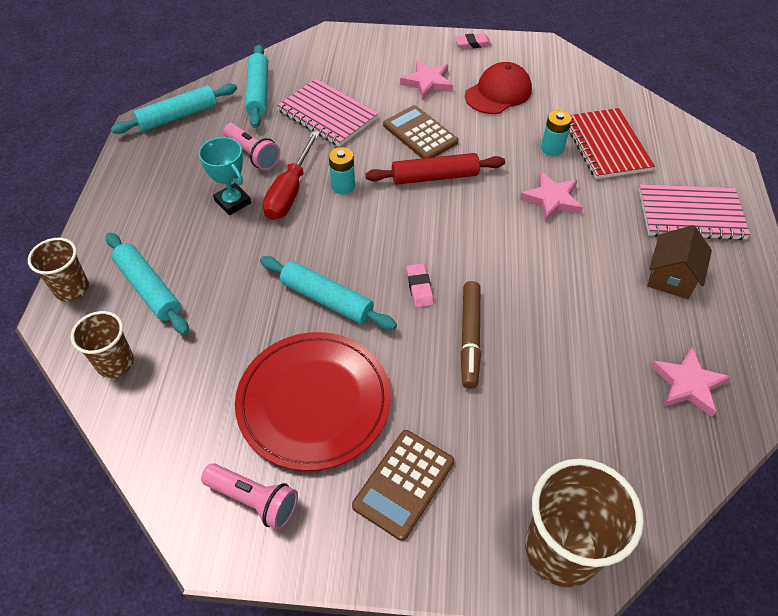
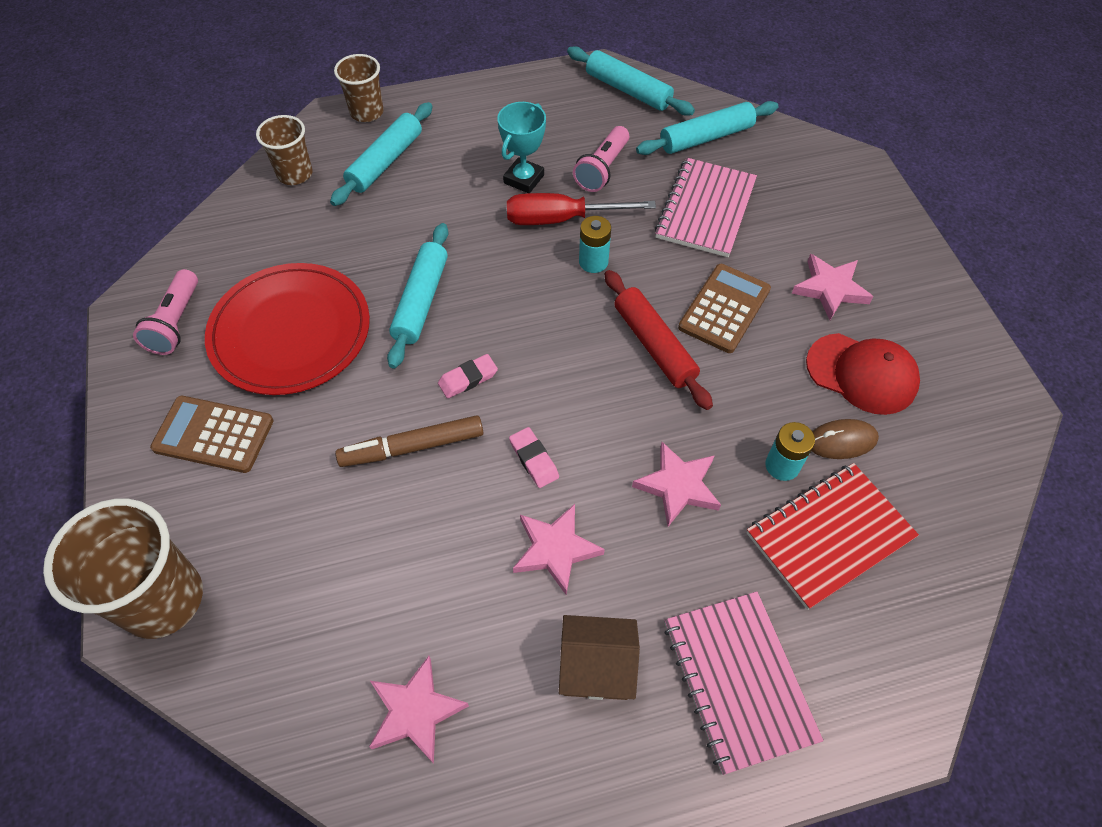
camera: 70 degrees right, 5 degrees up
(472, 44) = (952, 317): pink eraser -> pink eraser (534, 459)
(543, 118) = (841, 441): none -> brown mouse
(582, 275) = (555, 549): none -> pink star

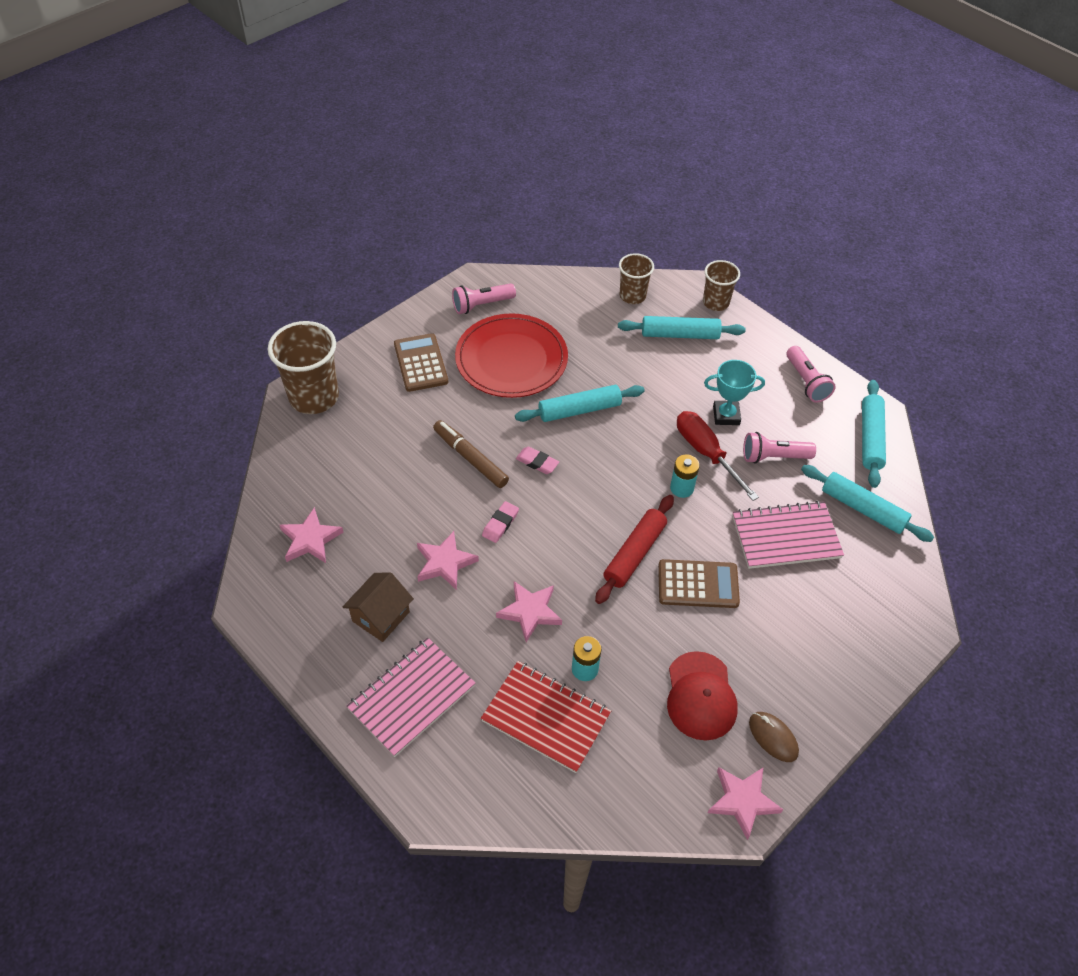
camera: 60 degrees right, 5 degrees down
(527, 99) = (806, 382): none -> pink flashlight
(596, 667) = (381, 616): brown house -> brown house turned 60 degrees clockwise
(830, 289) = (769, 648): pink star -> pink star (742, 801)
(841, 441) = (630, 701): brown mouse -> brown mouse (773, 737)

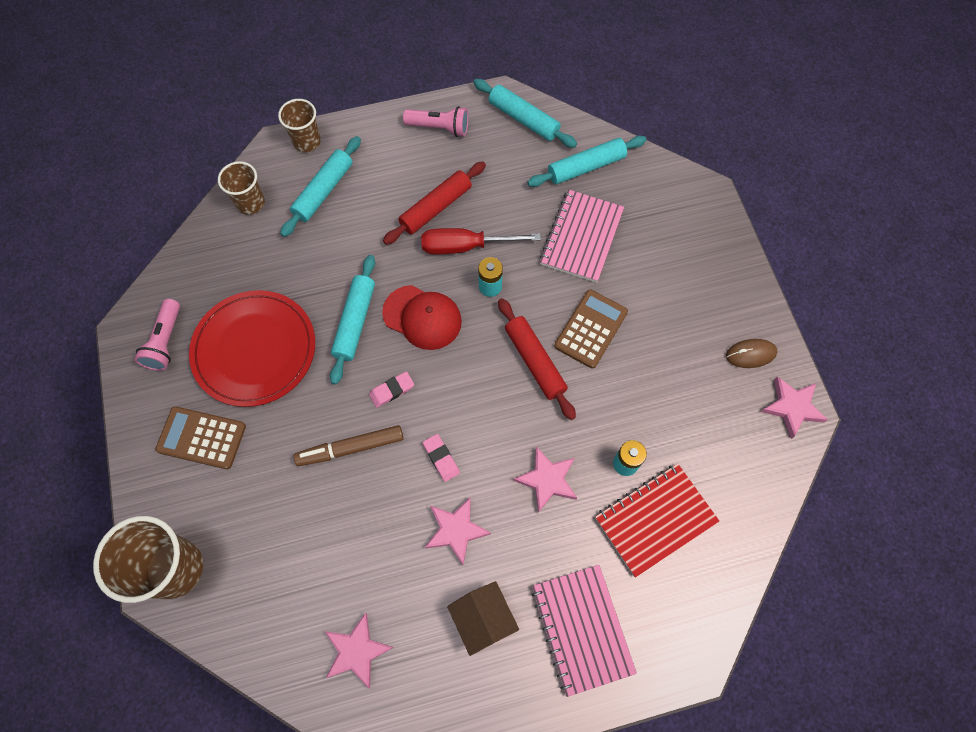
camera: 60 degrees left, 15 degrees up
(700, 696) = (692, 386): red cap -> red cap (422, 317)
(726, 415) = (436, 208): turquoise trophy -> red rolling pin
(773, 457) = (500, 198): pink flashlight -> none

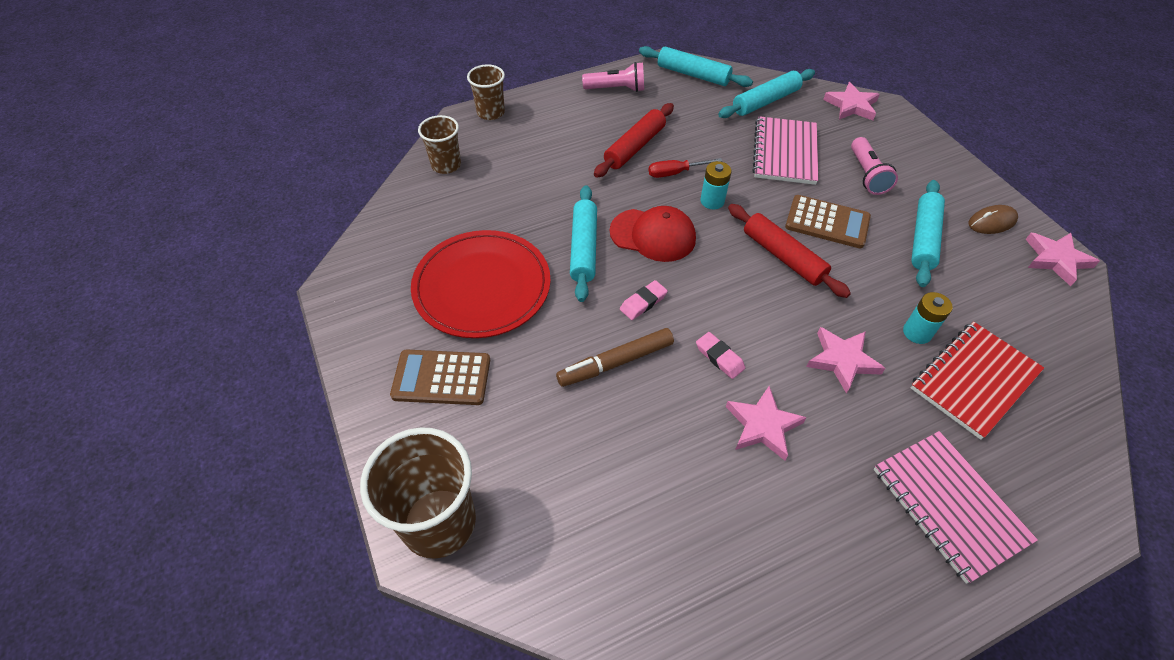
camera: 10 degrees left, 15 degrees down
(165, 341) = (380, 292): pink flashlight -> pink flashlight (867, 175)
(323, 191) = (518, 147): turquoise rolling pin -> turquoise rolling pin (923, 238)
(357, 651) = (693, 579): pink star -> pink star (851, 105)
(465, 246) = (675, 173): red screwdriver -> red screwdriver, size x0.63
(483, 619) = (831, 514): brown house -> none
(591, 329) = (827, 222): brown calculator -> brown calculator turned 90 degrees clockwise

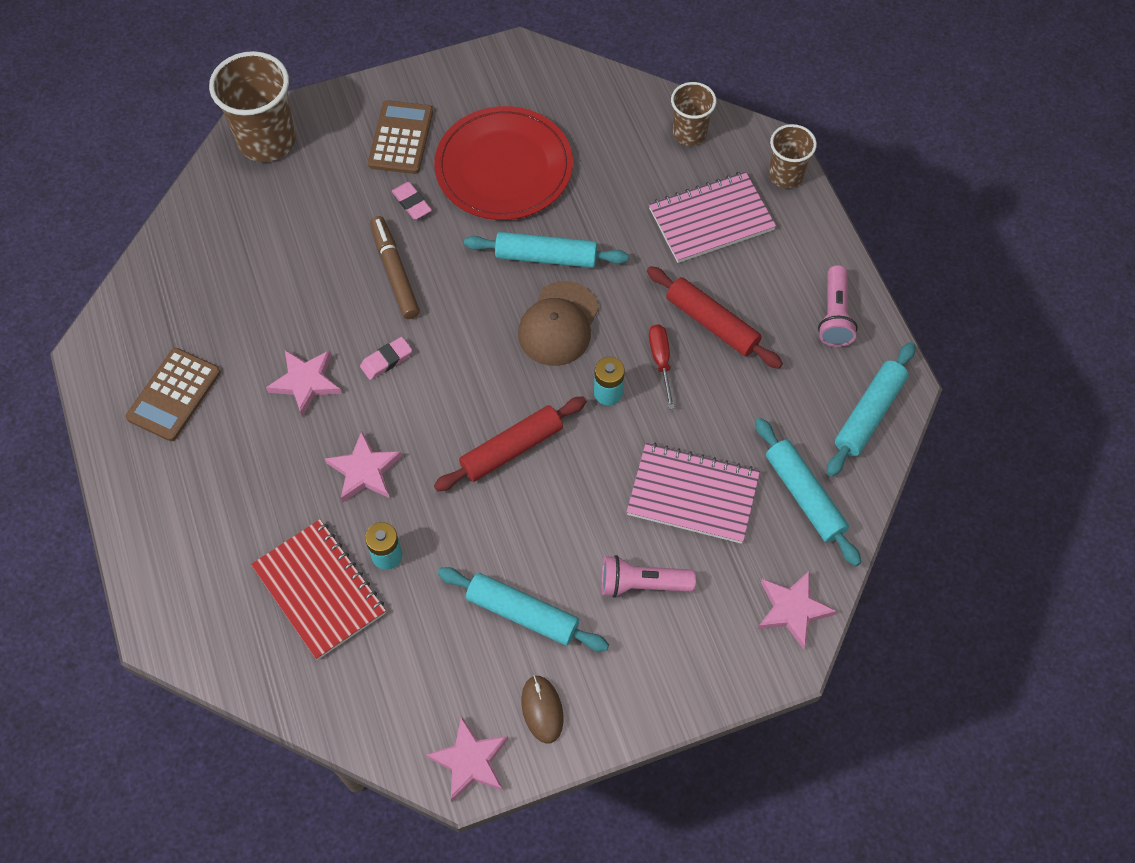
camera: 95 degrees right, 10 degrees up
(643, 302) = (464, 303): pink eraser -> pink eraser (412, 203)
(653, 235) = (559, 324): red cap -> brown cap
(827, 222) = (560, 511): brown calculator -> brown calculator (174, 395)
(948, 505) = (198, 514): pink notebook -> pink notebook (711, 219)

